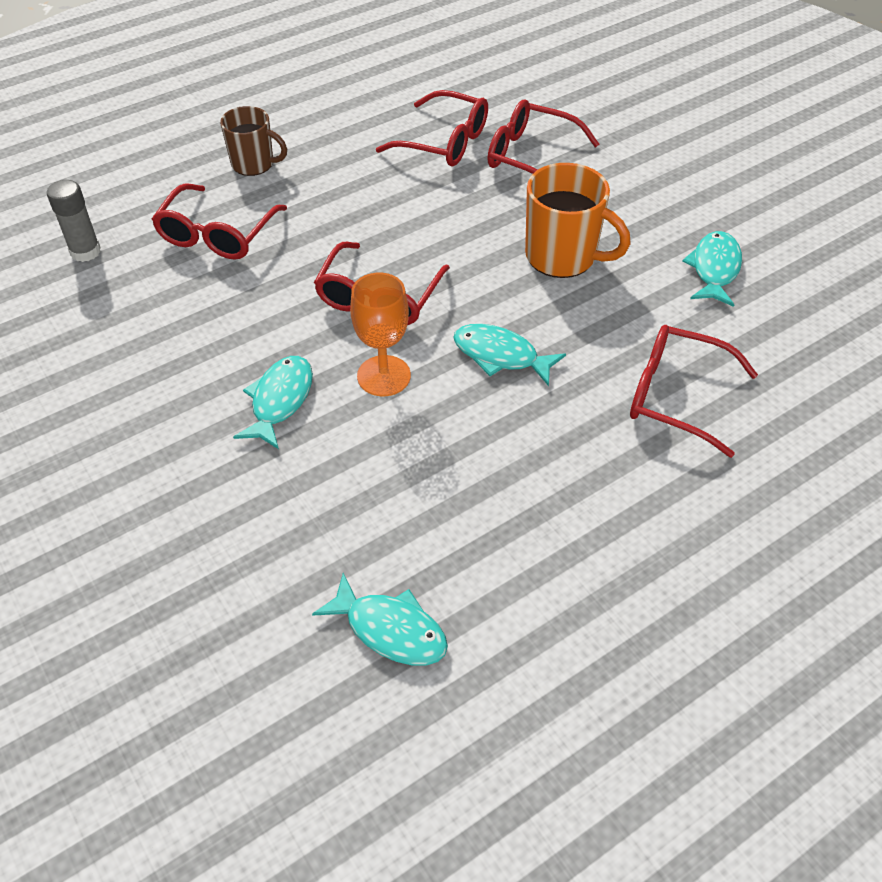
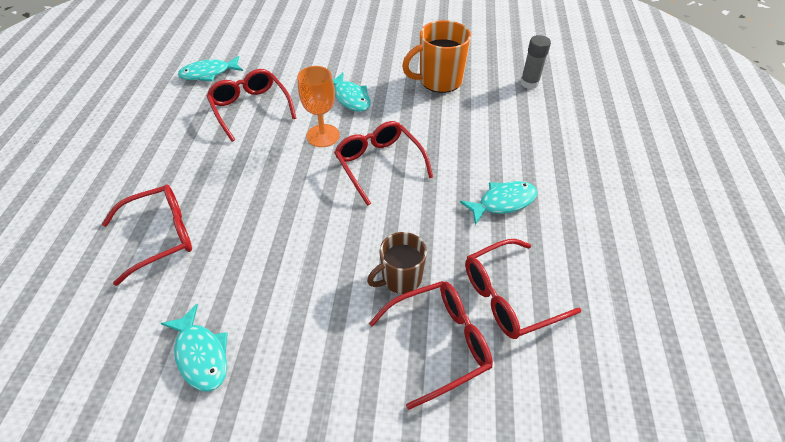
camera: 130 degrees right, 0 degrees up
(217, 234) = (500, 130): red glasses -> red glasses (250, 108)
(254, 164) = (565, 177): brown mug -> brown mug (400, 278)
(500, 356) = (280, 185): turquoise fish -> turquoise fish (503, 202)
(562, 257) = (315, 272): orange mug -> orange mug (439, 80)

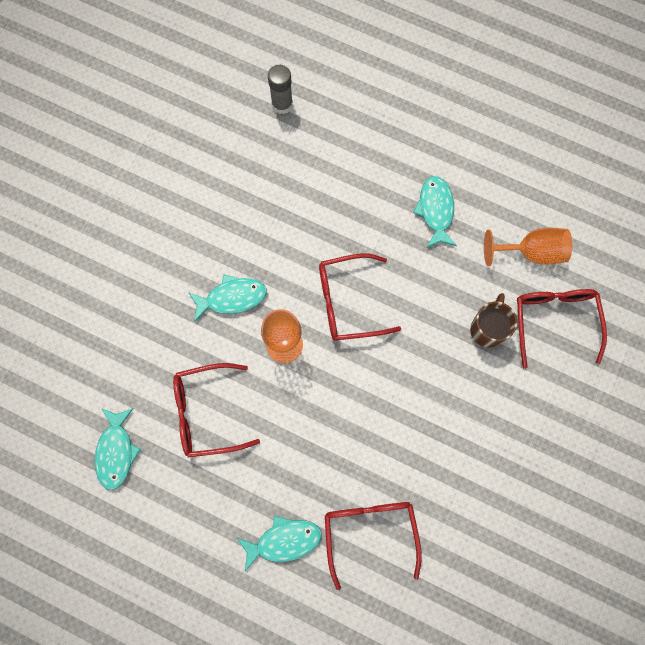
camera: 70 degrees left, 25 degrees up
(201, 354) = (510, 508): turquoise fish -> turquoise fish (284, 541)
(400, 278) = (487, 329): brown mug -> brown mug turned 150 degrees counterclockwise
(439, 80) = (240, 193): orange mug -> none
(509, 296) = (531, 252): red glasses -> orange goblet

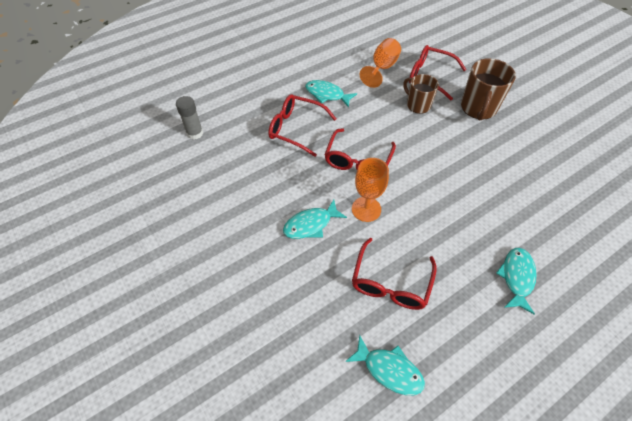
camera: 60 degrees left, 20 degrees down
(232, 298) = (311, 224): turquoise fish -> turquoise fish turned 135 degrees counterclockwise
(370, 532) = (529, 221): red glasses -> red glasses (296, 129)
(530, 408) = (478, 108): none -> brown mug

